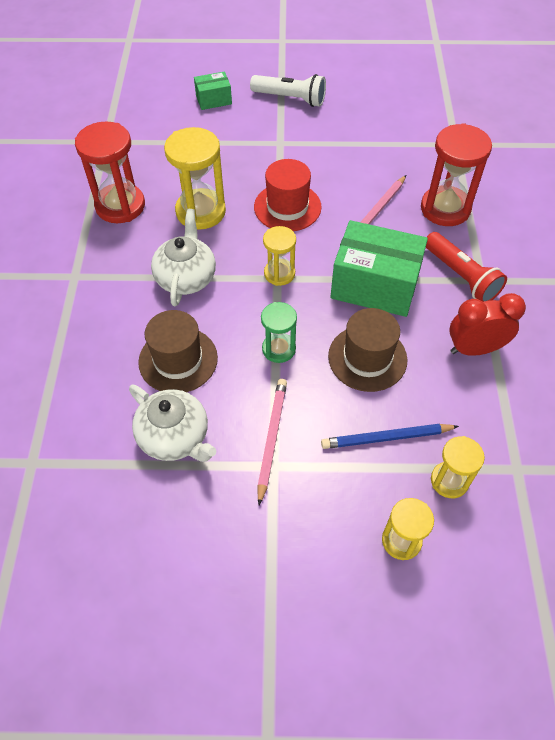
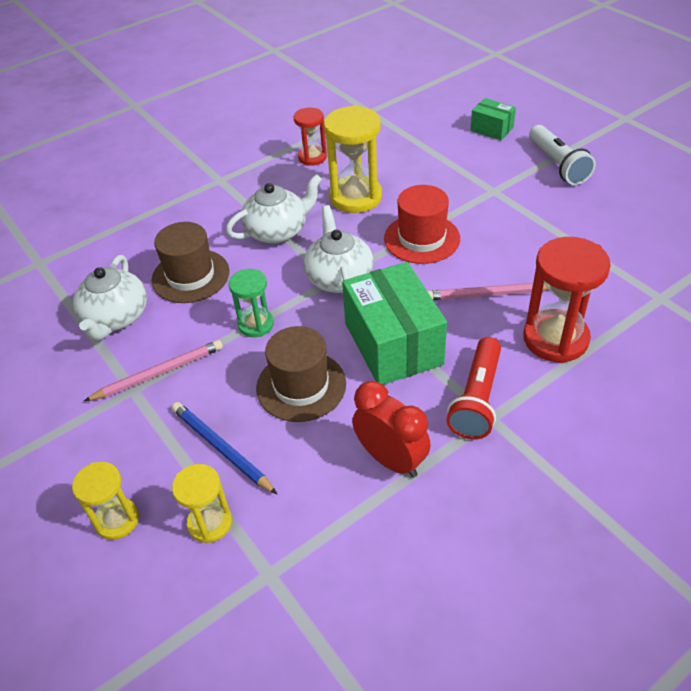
camera: 55 degrees right, 10 degrees down
(120, 206) = (312, 157): red hourglass -> red hourglass, size x0.59
(279, 274) = (339, 278): yellow hourglass -> white teapot

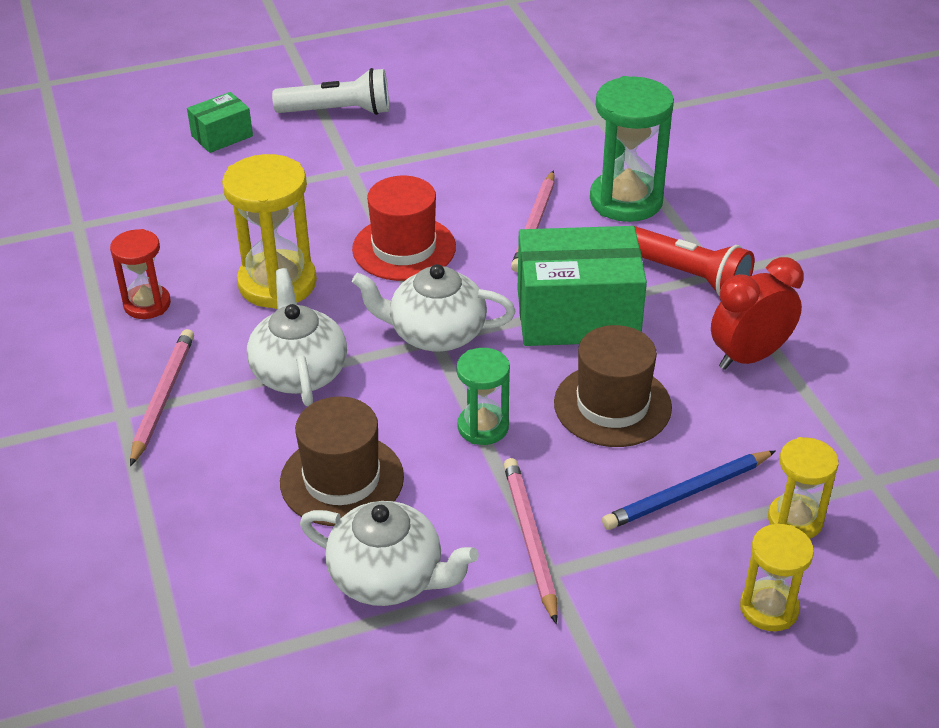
camera: 75 degrees left, 5 degrees down
(236, 189) = (163, 398): none -> pink pencil
(555, 339) = (626, 200): red hourglass -> green hourglass

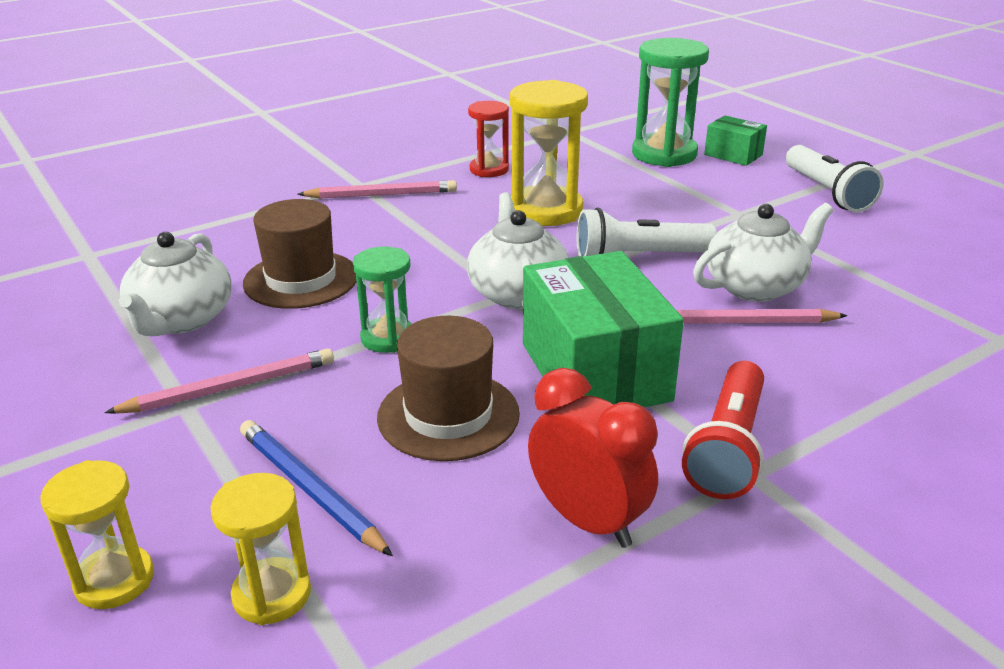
camera: 75 degrees right, 10 degrees down
(299, 372) = (433, 239): white teapot -> white teapot (755, 286)
(404, 248) = (638, 257): red hat -> white flashlight
(626, 200) = (846, 379): green hourglass -> green hourglass (664, 154)

